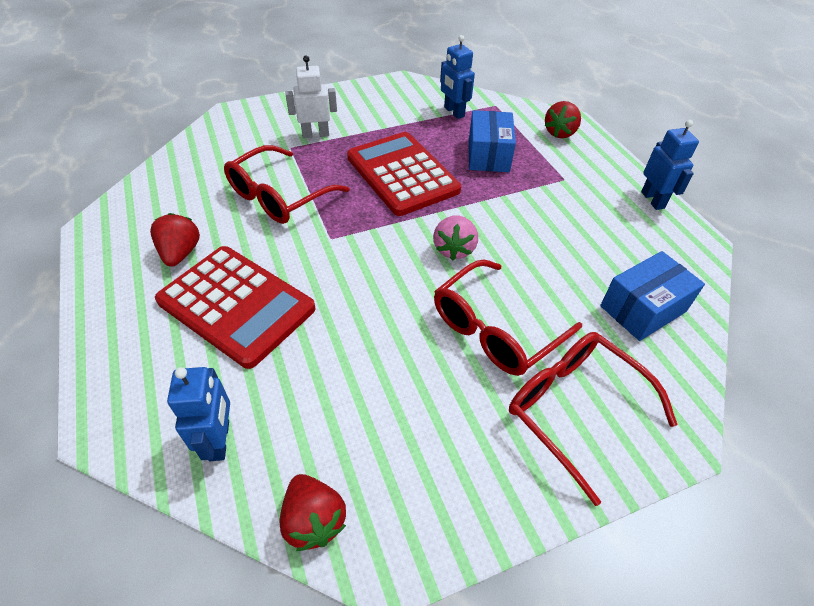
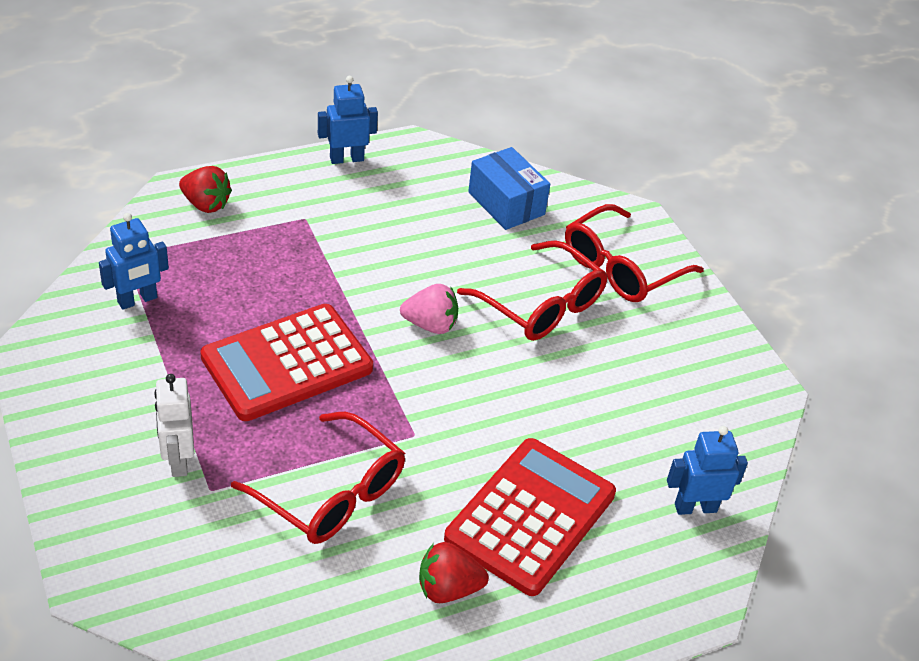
camera: 95 degrees left, 5 degrees down
(314, 520) = (750, 435): red strawberry -> none
(488, 155) = (250, 276): blue box -> none

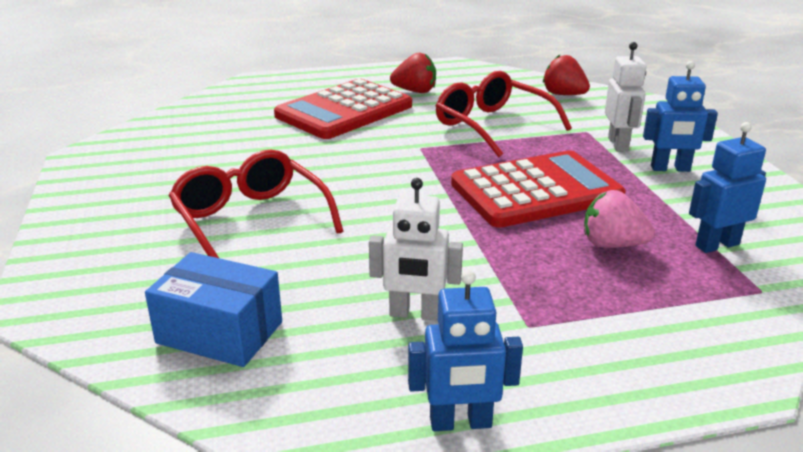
camera: 165 degrees left, 15 degrees down
(206, 204) = (683, 352): red strawberry -> red strawberry (563, 94)
(383, 223) = (415, 314): none -> white robot
(430, 325) = (383, 211): pink strawberry -> pink strawberry (612, 244)
(506, 203) = (219, 332): blue box -> blue box turned 45 degrees counterclockwise
(621, 268) = (125, 249): red glasses -> none
(695, 507) = (218, 109): blue robot -> blue robot (670, 169)

